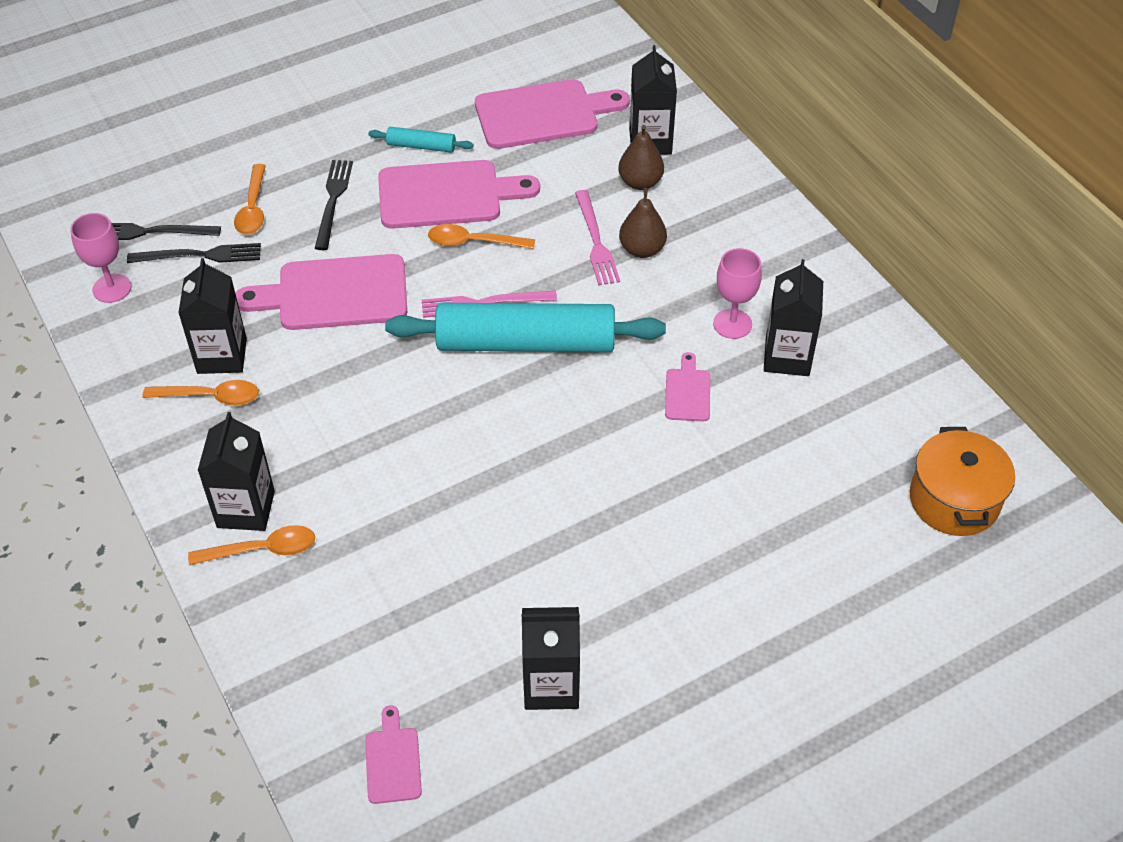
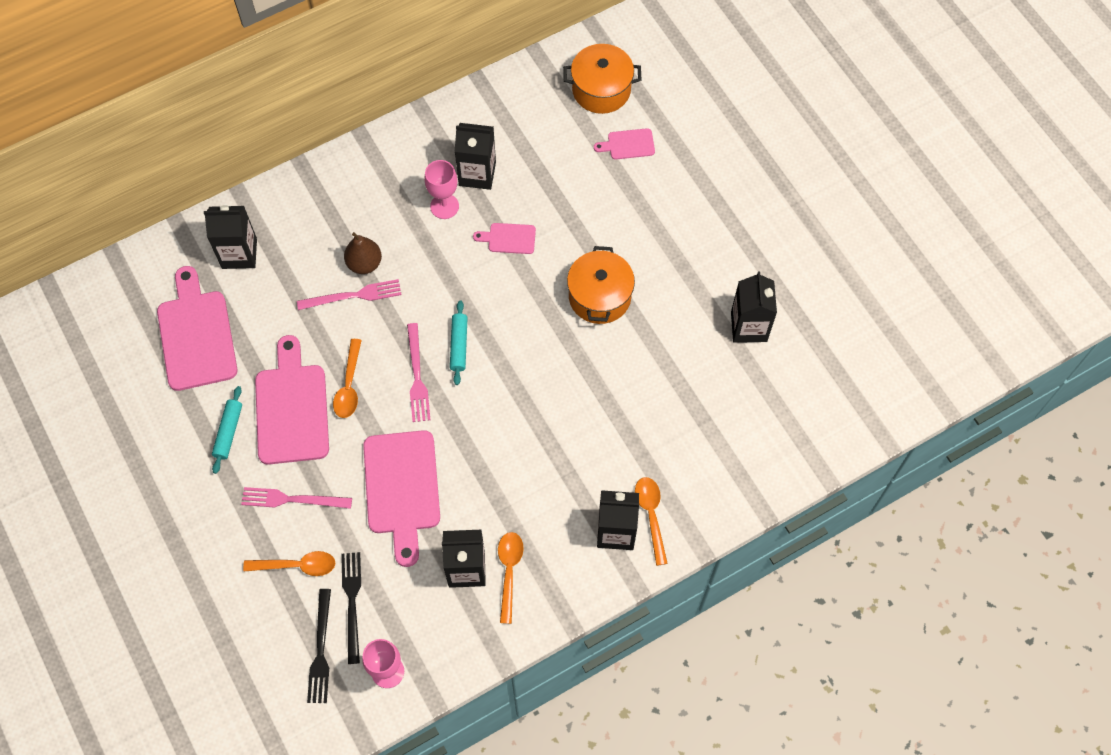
camera: 90 degrees left, 15 degrees up
(333, 201) = (292, 499): black fork -> pink fork
(392, 761) = (807, 417): pink cutting board -> pink cutting board (628, 144)
(526, 342) = (459, 345): turquoise rolling pin -> turquoise rolling pin, size x0.43
(600, 494) = (599, 296): none -> orange pot
(640, 182) = (288, 262): brown pear -> none

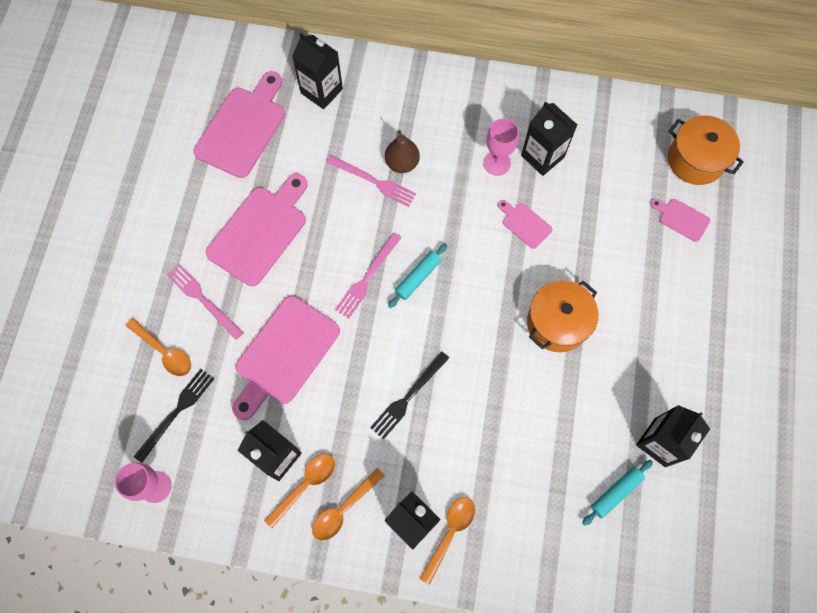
camera: 40 degrees right, 5 degrees up
(228, 432) = (204, 215): turquoise rolling pin -> turquoise rolling pin (615, 493)
(320, 650) = (125, 429): black fork -> black fork (408, 397)
(349, 386) = (313, 246): orange spoon -> orange spoon (343, 509)

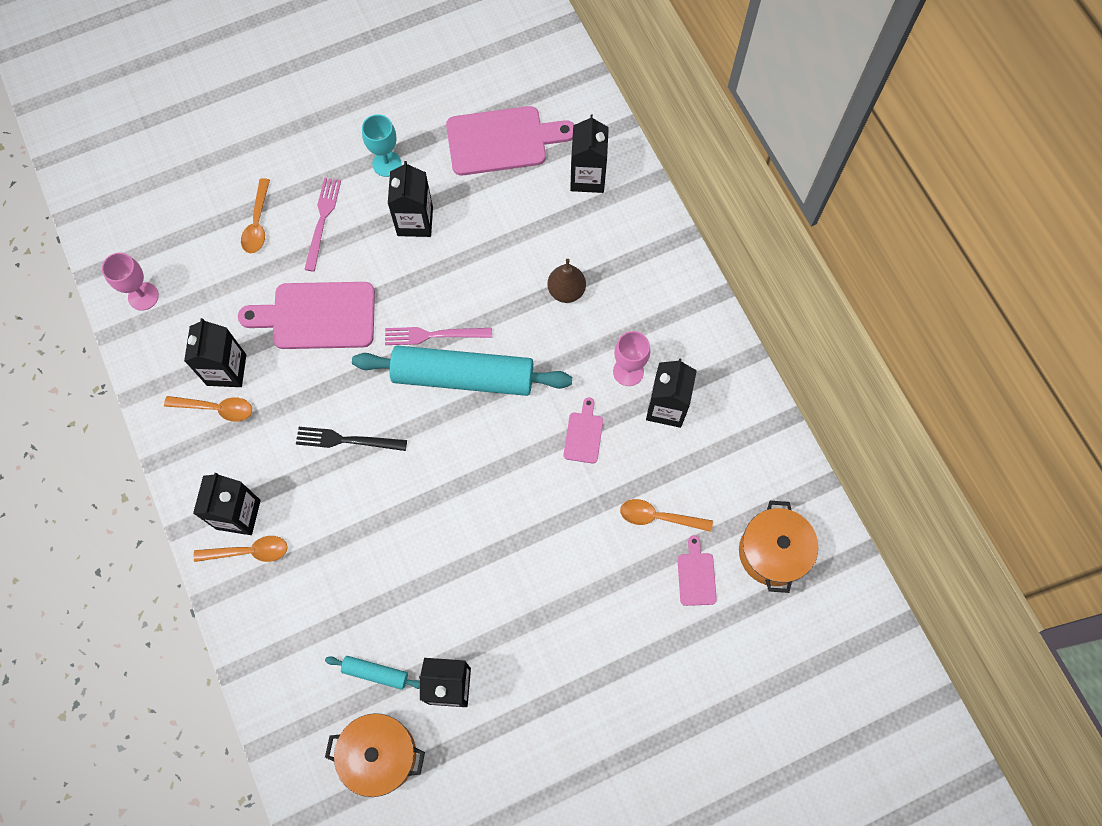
camera: 55 degrees right, 0 degrees up
(176, 412) = (213, 268): black fork -> none
(193, 221) = (387, 164): none -> turquoise goblet
(260, 231) = (415, 221): pink cutting board -> black carton
(343, 509) = (215, 452): orange spoon -> orange spoon (658, 517)
(374, 181) = (530, 279): pink fork -> none
(417, 277) = (463, 376): turquoise rolling pin -> turquoise rolling pin, size x2.32
(557, 323) = (504, 524): orange pot -> orange pot (380, 755)

